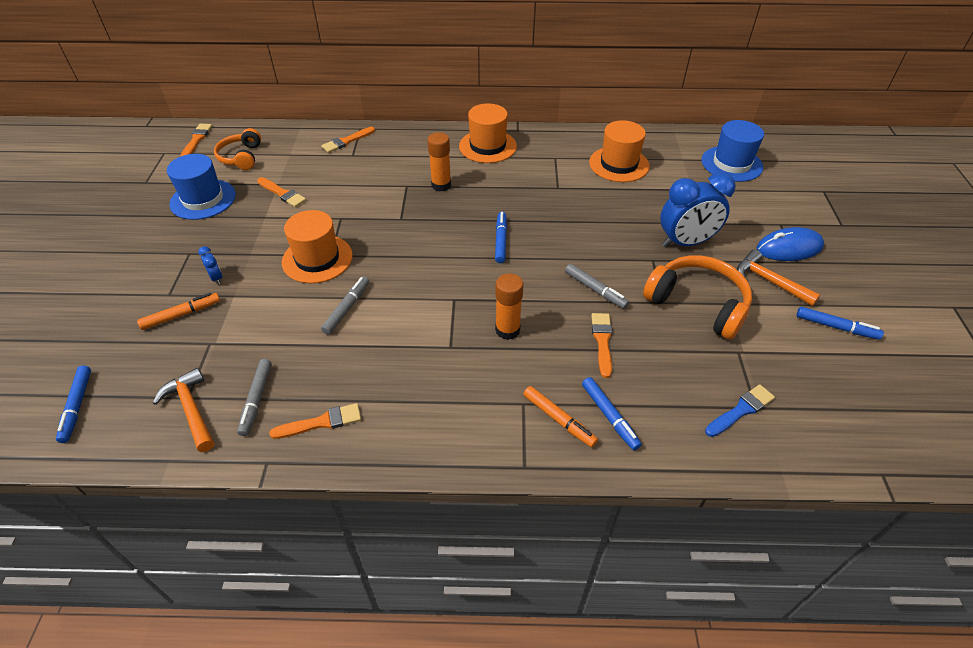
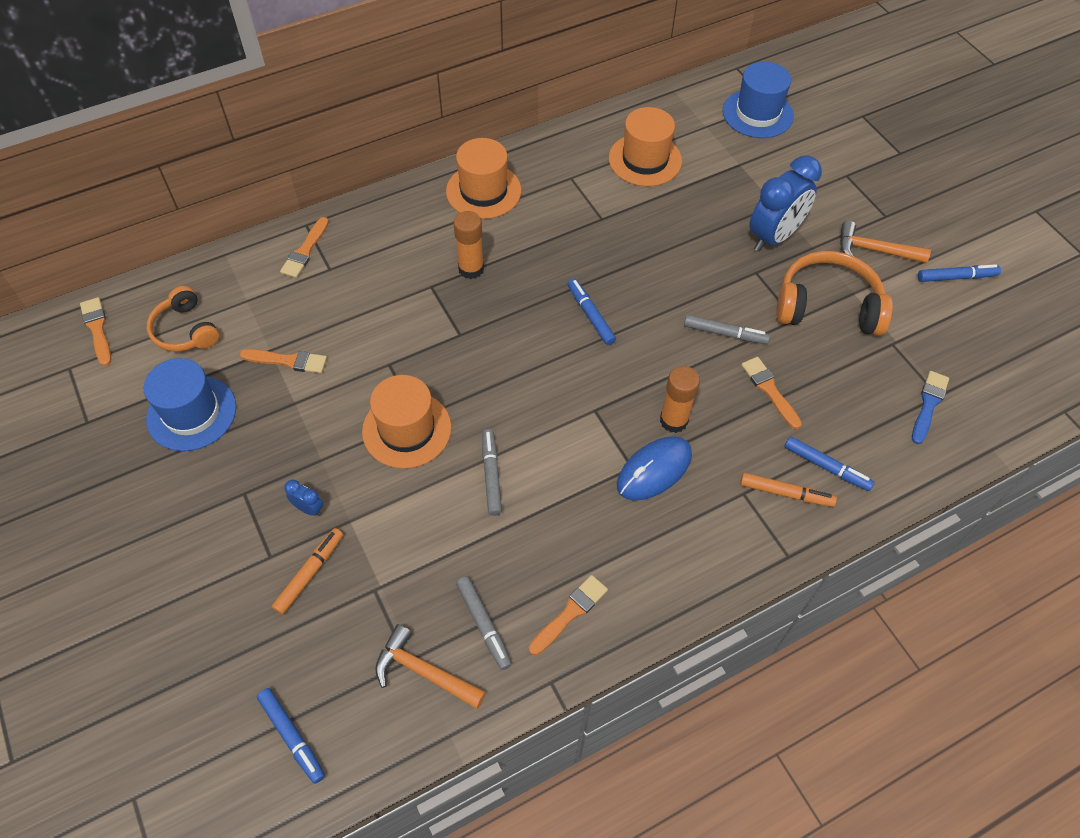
camera: 30 degrees left, 10 degrees up
(789, 248) = (870, 202): blue mouse -> blue mouse (654, 470)

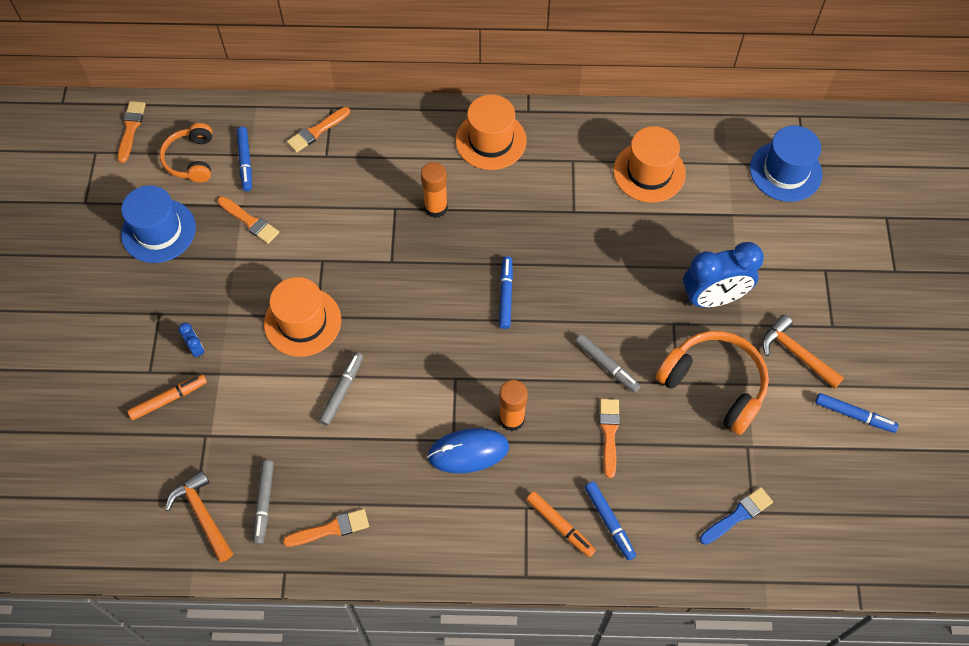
camera: 30 degrees right, 5 degrees up
(292, 736) = (90, 511): blue marker -> blue marker (245, 162)

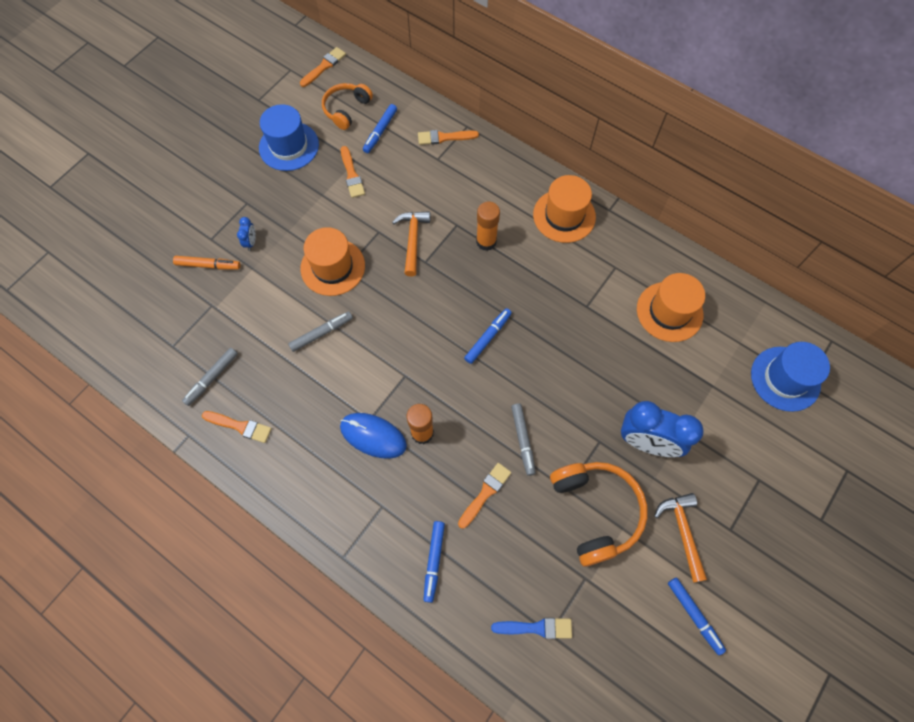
camera: 35 degrees right, 5 degrees up
(202, 514) = (169, 358): orange hammer -> orange hammer (413, 240)
(560, 526) = (396, 537): orange marker -> none

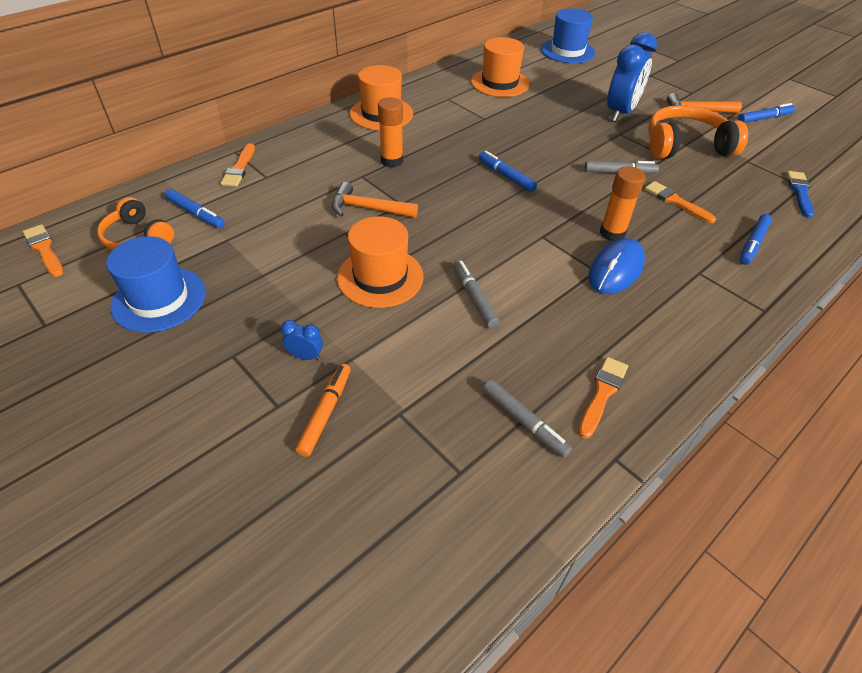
camera: 80 degrees left, 20 degrees down
(351, 174) = (247, 245): orange brush -> none
(434, 561) = (753, 243): blue marker -> blue marker turned 105 degrees clockwise

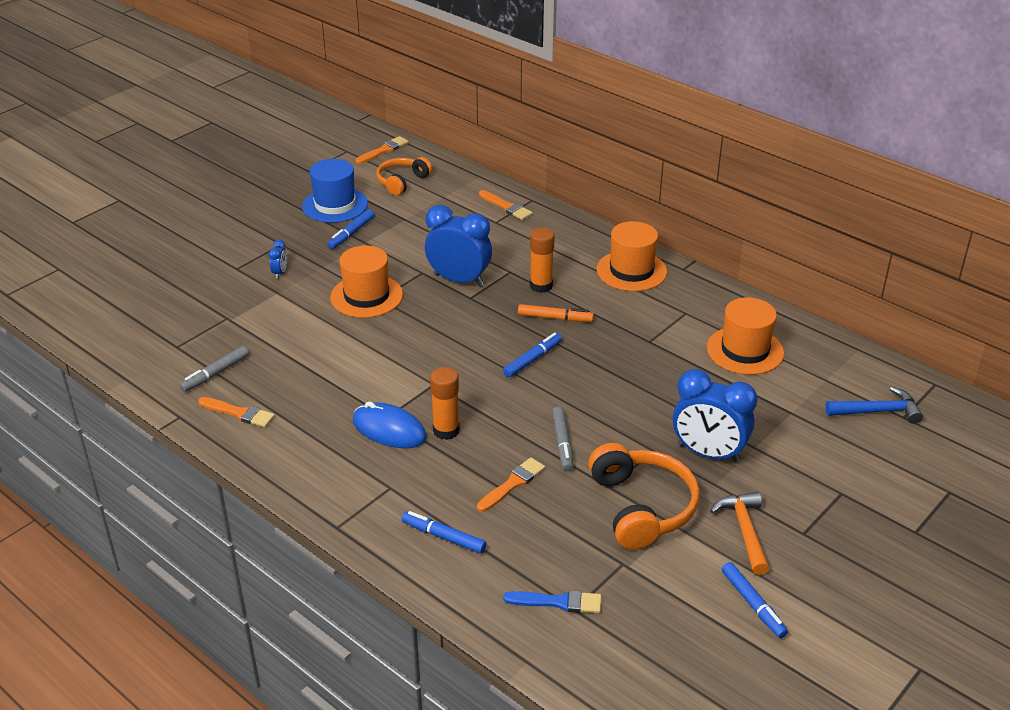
camera: 85 degrees right, 10 degrees down
(196, 213) = (436, 199): blue marker -> blue marker (351, 233)
(239, 168) = (506, 207): orange brush -> orange brush turned 135 degrees counterclockwise
(325, 412) = (229, 287): orange marker -> orange marker (555, 318)
(368, 208) = (459, 280): orange hammer -> blue clock
(474, 297) = (345, 345): grey marker -> none
(567, 51) = (878, 411): blue hat -> blue hammer

